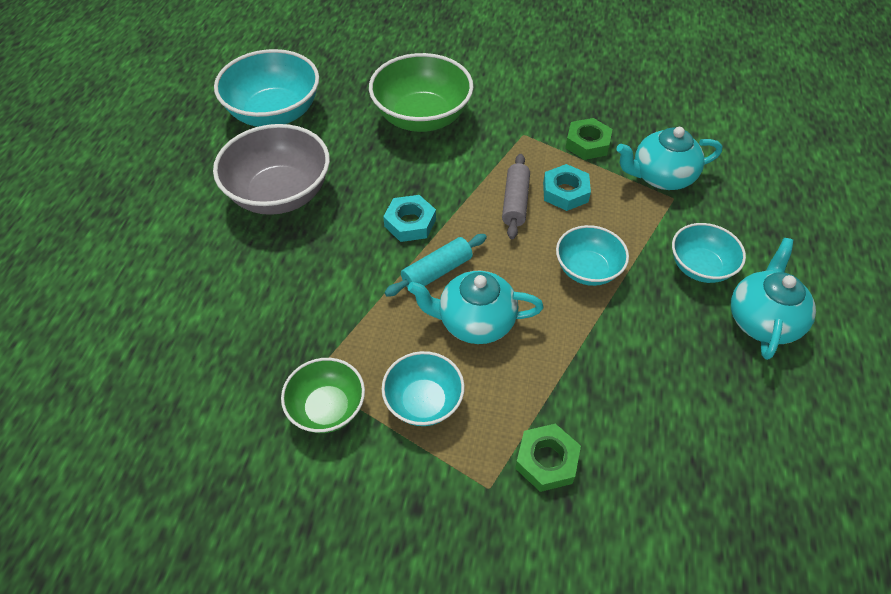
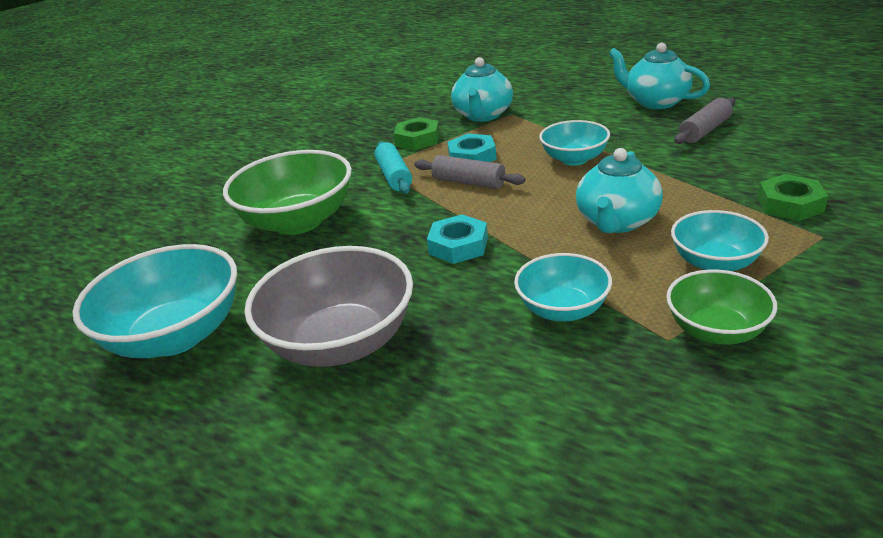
camera: 65 degrees left, 20 degrees down
(437, 271) = (539, 236): turquoise rolling pin -> turquoise rolling pin (394, 176)
(699, 375) = (704, 130): none -> grey rolling pin
(700, 267) = (592, 115): turquoise bowl -> turquoise bowl (563, 309)

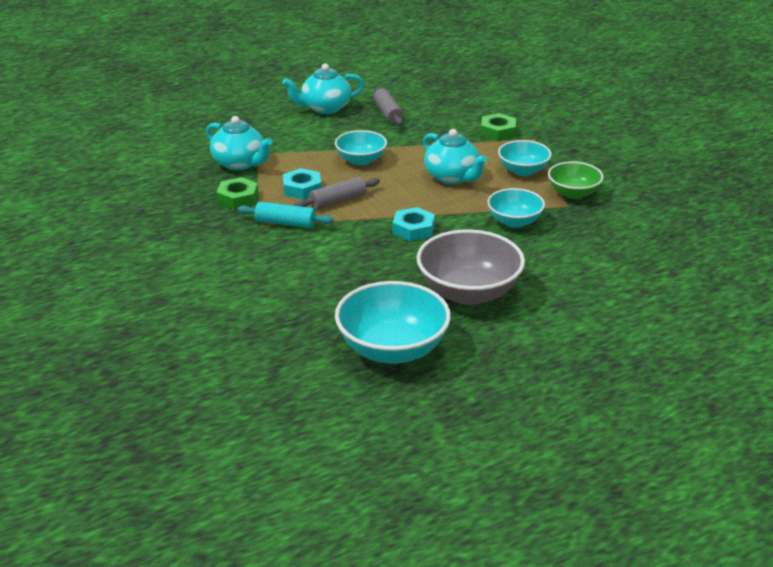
camera: 65 degrees left, 0 degrees up
(298, 221) = (298, 275): green bowl -> none

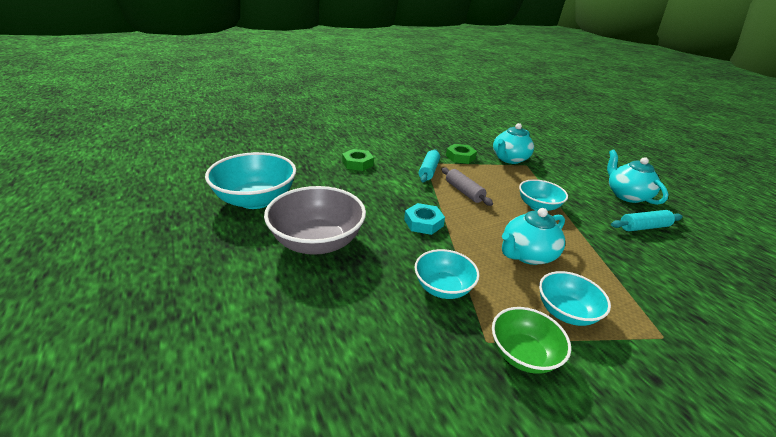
camera: 90 degrees right, 0 degrees up
(302, 189) = (480, 179): turquoise nut -> none
(388, 113) = (643, 227): grey rolling pin -> turquoise rolling pin
(498, 131) = (660, 303): green nut -> green nut (357, 163)

